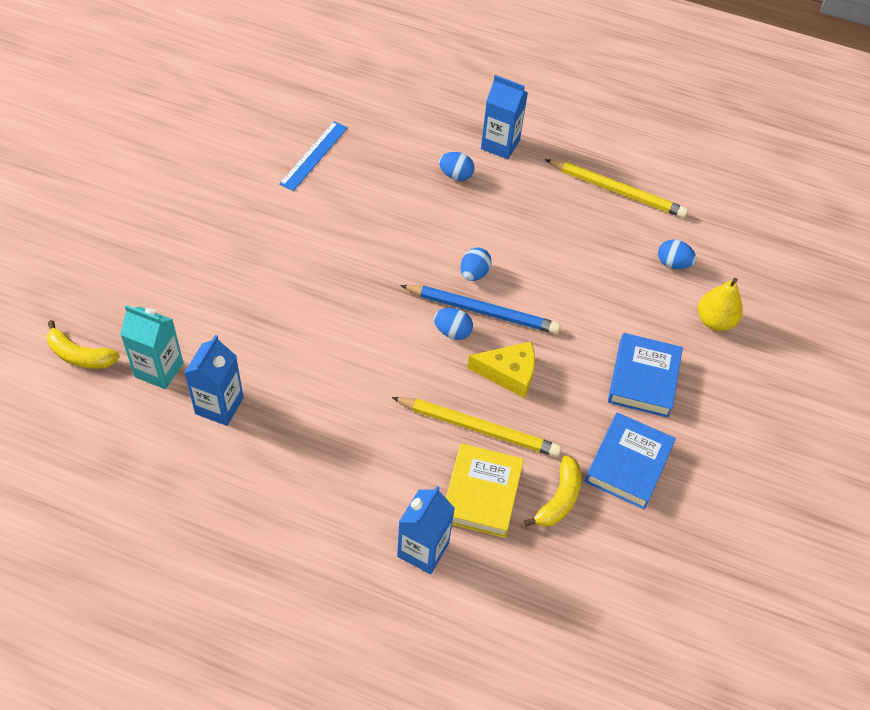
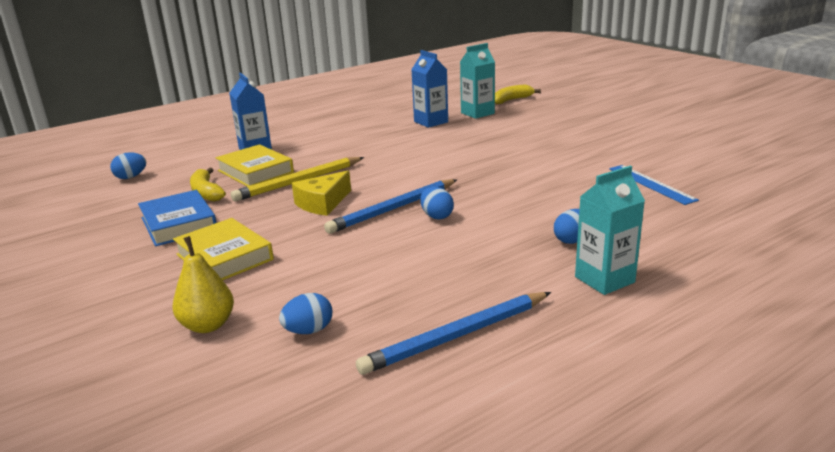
camera: 130 degrees right, 30 degrees down
(452, 332) = (390, 193): blue egg -> blue egg (131, 177)
(500, 144) = (604, 279): blue carton -> turquoise carton
(617, 191) = (457, 336): yellow pencil -> blue pencil
(643, 379) = (224, 257): blue book -> yellow book

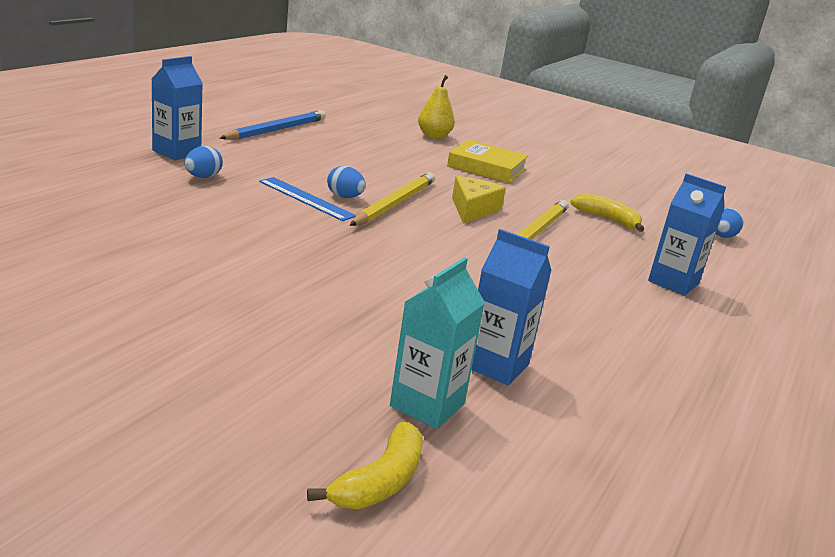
camera: 150 degrees right, 0 degrees up
(179, 224) = (570, 190): blue book -> none
(255, 171) = (606, 246): yellow book -> none
(308, 331) = (370, 133): blue egg -> none
(393, 209) = (394, 204): blue pencil -> yellow pencil
(604, 279) = (176, 152): turquoise carton -> blue carton
(651, 184) = (97, 235): blue ruler -> blue ruler (306, 198)

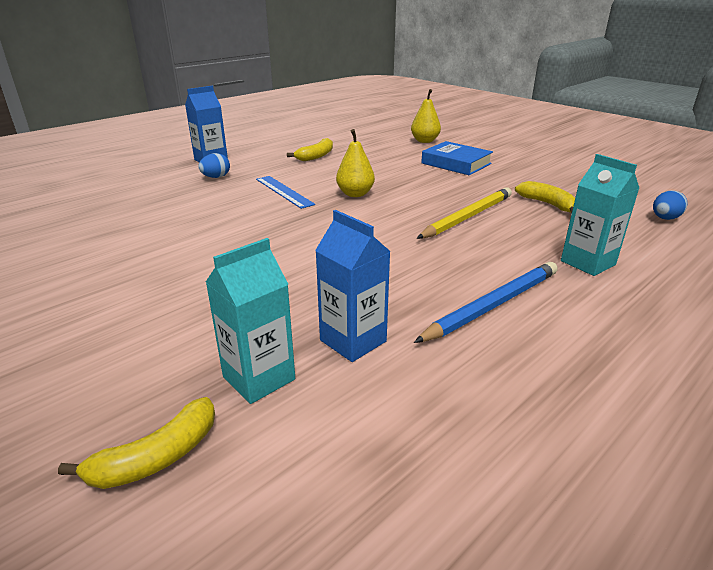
camera: 20 degrees right, 5 degrees up
(276, 130) = (298, 142): blue pencil -> blue pencil (493, 305)
(313, 152) = (316, 156): none -> yellow banana
(344, 197) = (316, 189): blue egg -> none
(394, 204) = (355, 194): yellow pencil -> yellow pear
(472, 209) = (422, 197): yellow cheese -> none
(486, 168) = (456, 163): yellow book -> blue book
(673, 282) = (587, 263): blue carton -> turquoise carton

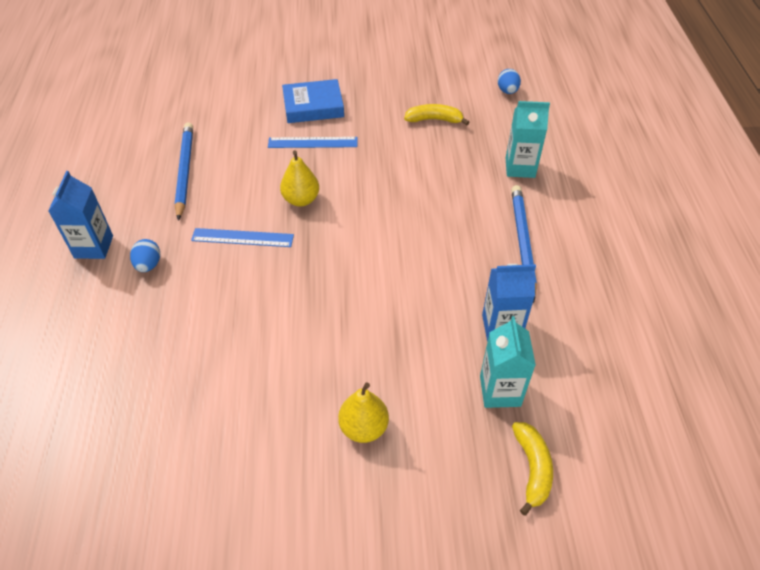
camera: 50 degrees left, 20 degrees up
(316, 156) = (185, 171): yellow banana -> blue pencil
(420, 176) = (312, 142): none -> blue ruler
(424, 141) = (242, 86): yellow pear -> yellow pear (364, 427)
(468, 217) = (409, 170): yellow pencil -> none

